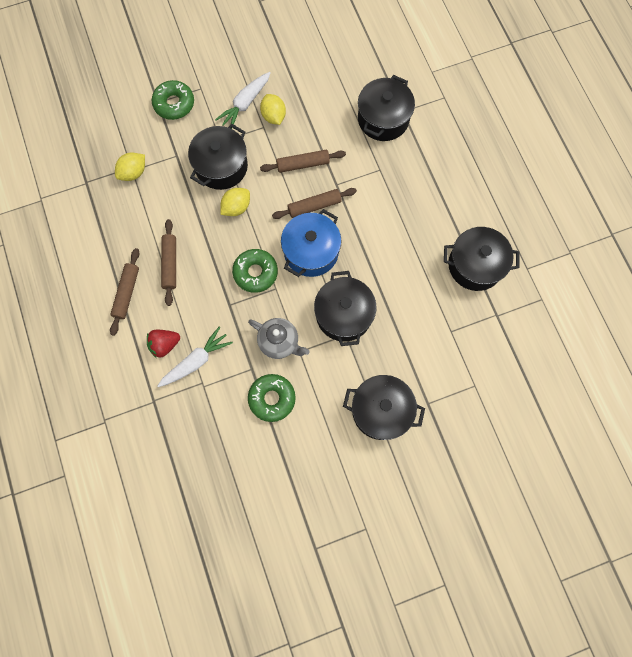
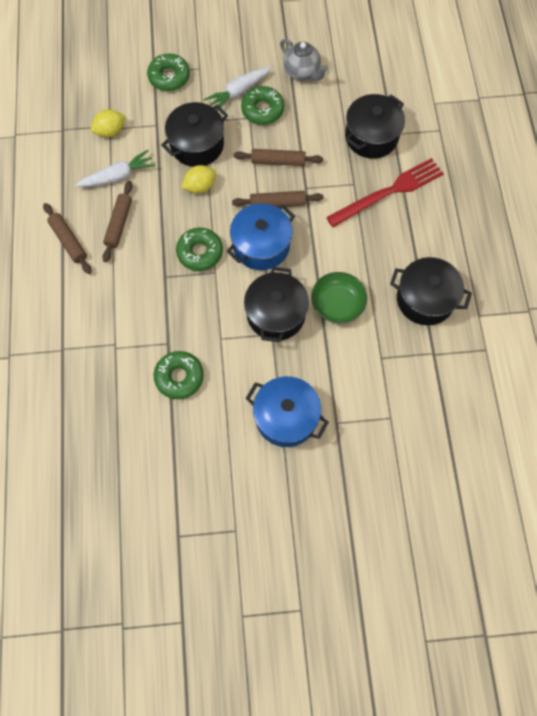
camera: 15 degrees right, 5 degrees down
(127, 293) = (69, 241): brown rolling pin -> brown rolling pin turned 60 degrees counterclockwise
(164, 345) = (90, 299): red strawberry -> none
(196, 361) = (115, 322): white carrot -> white carrot (118, 176)
(273, 116) = (262, 110): yellow lemon -> green donut
(279, 342) = (203, 325): grey teapot -> grey teapot (302, 73)
(381, 410) = (286, 417): black pot -> blue pot
(397, 290) = (337, 304): none -> green bowl
(414, 170) = (388, 192): none -> red fork

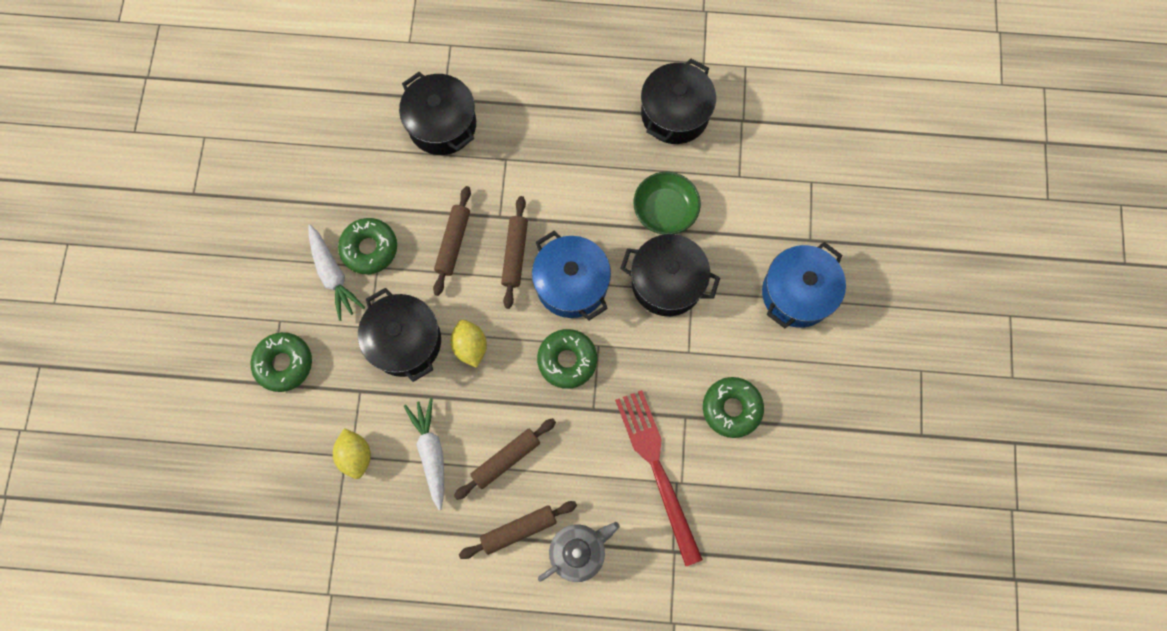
camera: 80 degrees left, 5 degrees up
(119, 224) = (506, 459): brown rolling pin -> brown rolling pin turned 60 degrees counterclockwise
(302, 73) = (323, 188): grey teapot -> grey teapot (578, 551)
(388, 192) = (526, 122): red fork -> red fork (657, 470)

